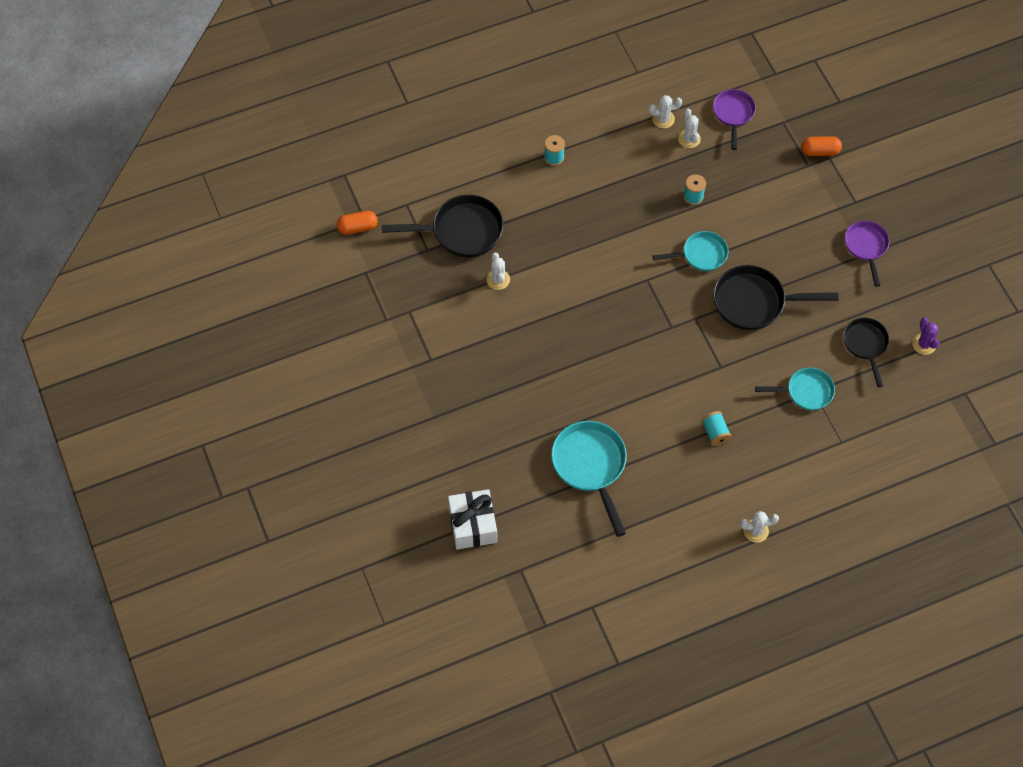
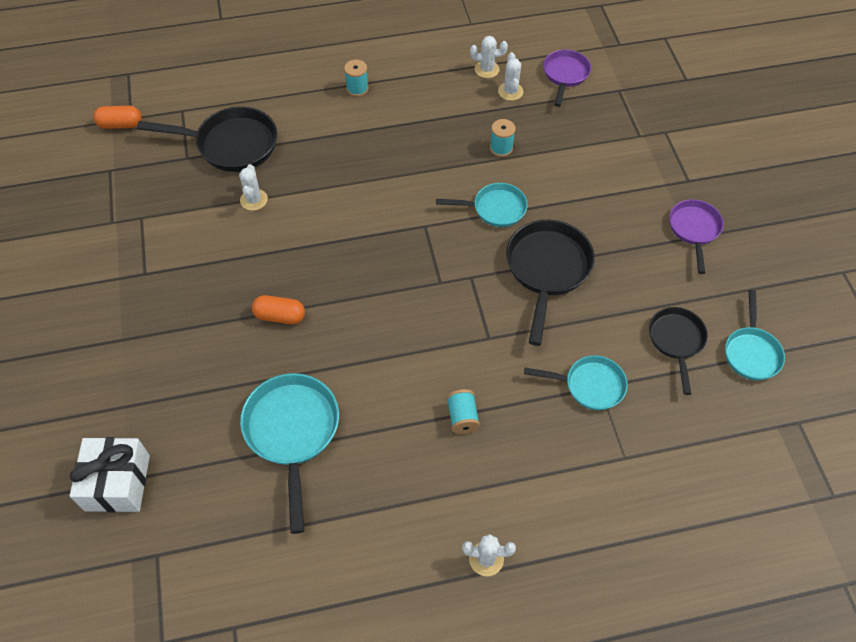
camera: 10 degrees right, 5 degrees down
(754, 302) = (547, 270): black pan -> black pan turned 90 degrees clockwise
(820, 151) = (655, 124): orange capsule -> orange capsule (280, 316)
(924, 344) = (751, 352): purple cactus -> turquoise pan

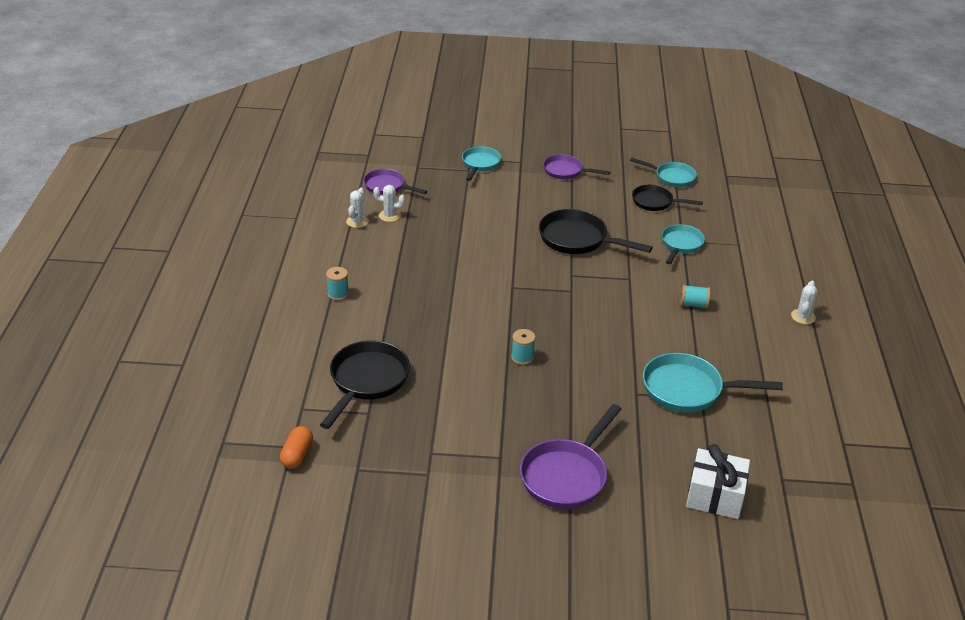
camera: 75 degrees left, 20 degrees down
(127, 335) = (566, 475): none -> purple pan
(254, 200) = (442, 376): white cactus -> none
(280, 316) = (576, 380): orange capsule -> none
(495, 209) = (510, 250): turquoise pan -> turquoise pan (480, 164)
(501, 148) = (449, 233): turquoise spool -> turquoise spool (522, 357)

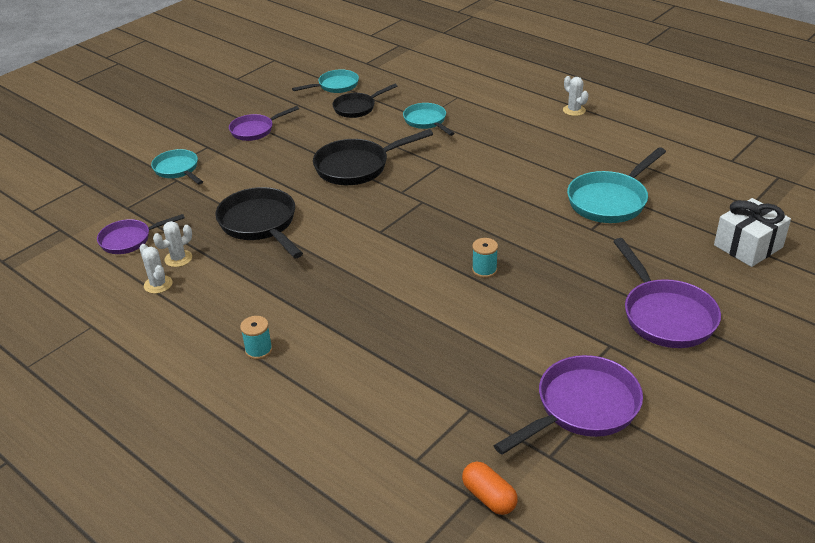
camera: 50 degrees left, 0 degrees up
(367, 381) = (420, 389): black pan -> black pan (260, 224)
(418, 467) = (582, 408): none -> purple pan
(693, 304) = (508, 150): turquoise spool -> none

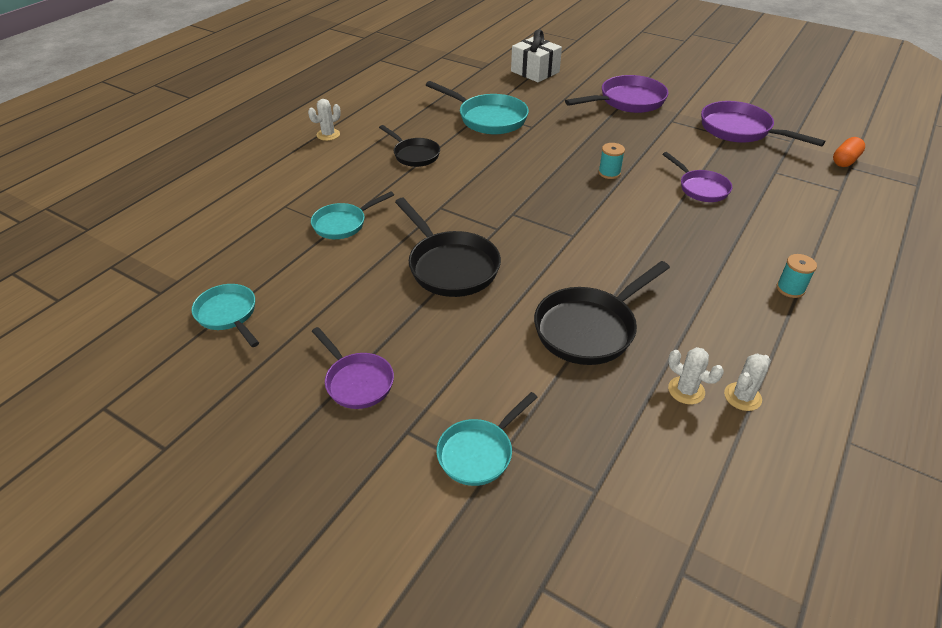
camera: 100 degrees left, 5 degrees up
(130, 240) = (670, 459): purple pan -> purple pan (700, 188)
(357, 108) = (300, 284): black pan -> black pan (414, 155)

